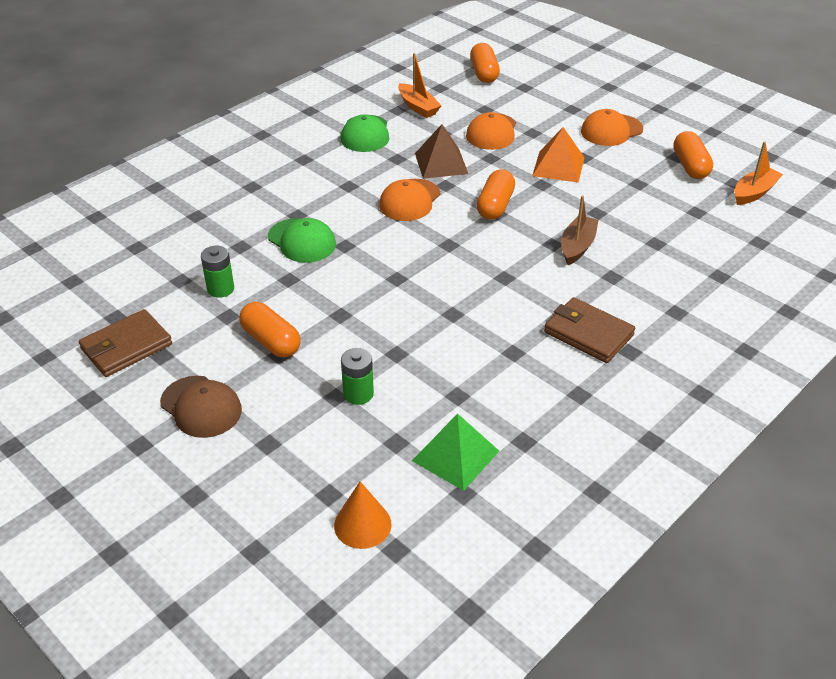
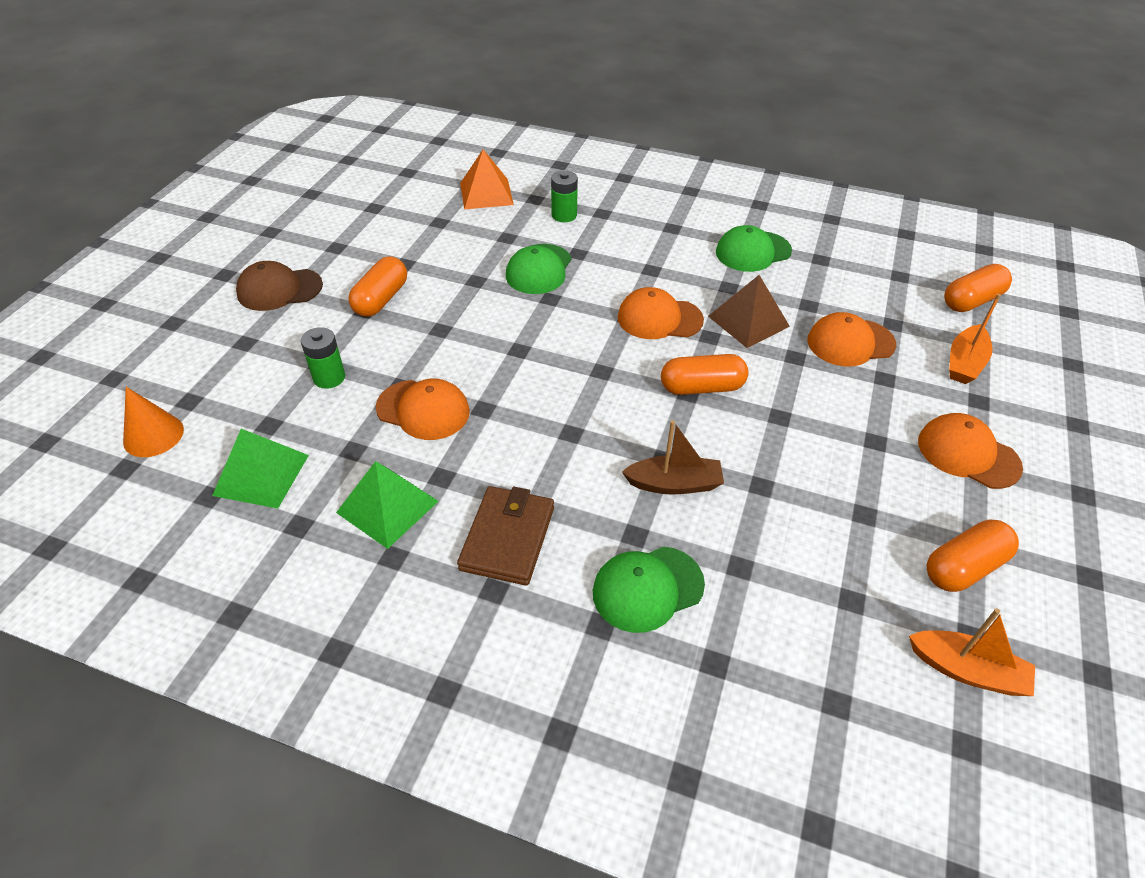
camera: 65 degrees right, 5 degrees up
(126, 347) = (339, 226): brown wallet -> none
(201, 407) = (279, 289): brown cap -> brown cap turned 60 degrees clockwise
(220, 289) = (439, 247): green battery -> green battery (564, 215)
(418, 107) = (842, 272): orange boat -> orange boat (964, 363)
(434, 346) = (423, 410): none -> orange cap
(529, 387) = (387, 506): none -> green pyramid
(558, 166) = (832, 422): orange pyramid -> orange pyramid (486, 193)
(657, 284) = (647, 588): none -> green cap

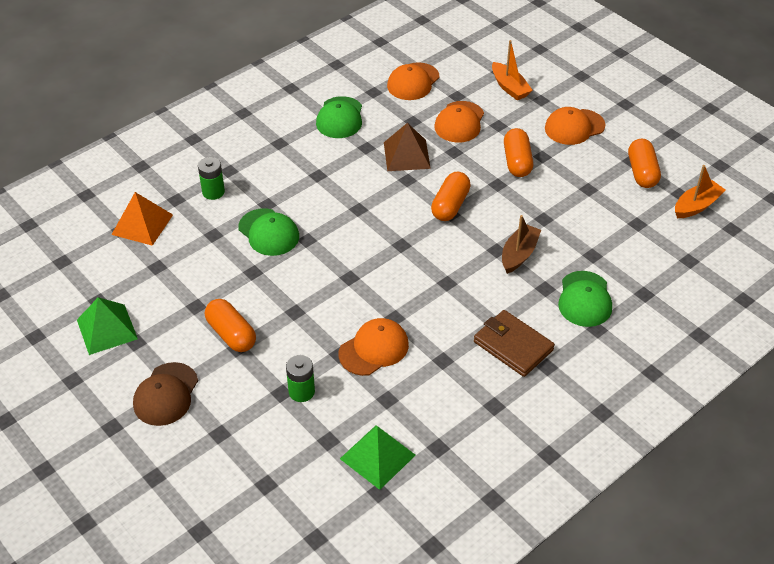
camera: 60 degrees left, 0 degrees up
(153, 435) = (291, 514): orange cone -> none
(387, 506) = (451, 396): green pyramid -> green pyramid (107, 329)
(659, 318) = (372, 194): orange cap -> orange cap (413, 82)
(971, 301) = (462, 53): orange capsule -> orange capsule (517, 162)

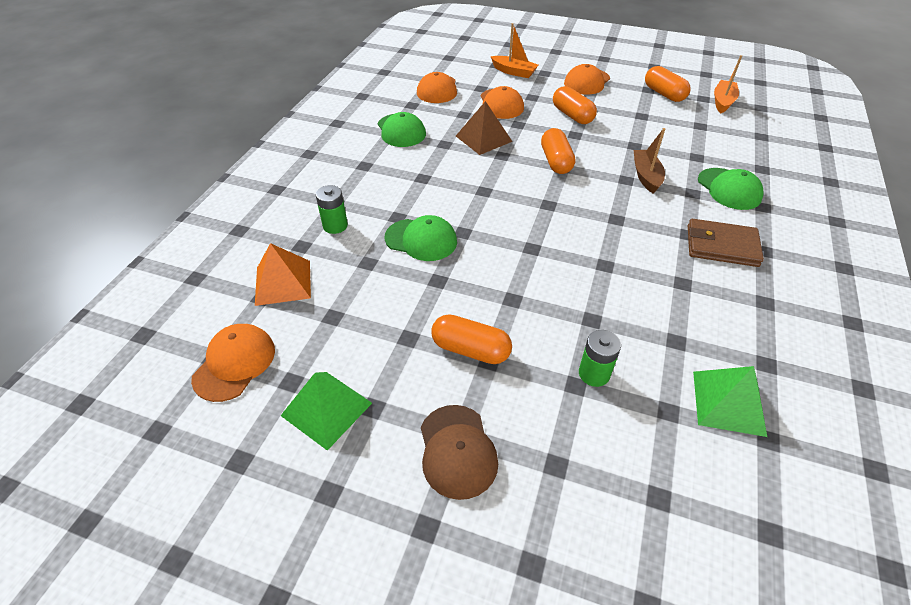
camera: 30 degrees left, 0 degrees up
(374, 349) = (617, 300): orange cap -> orange cap (234, 363)

